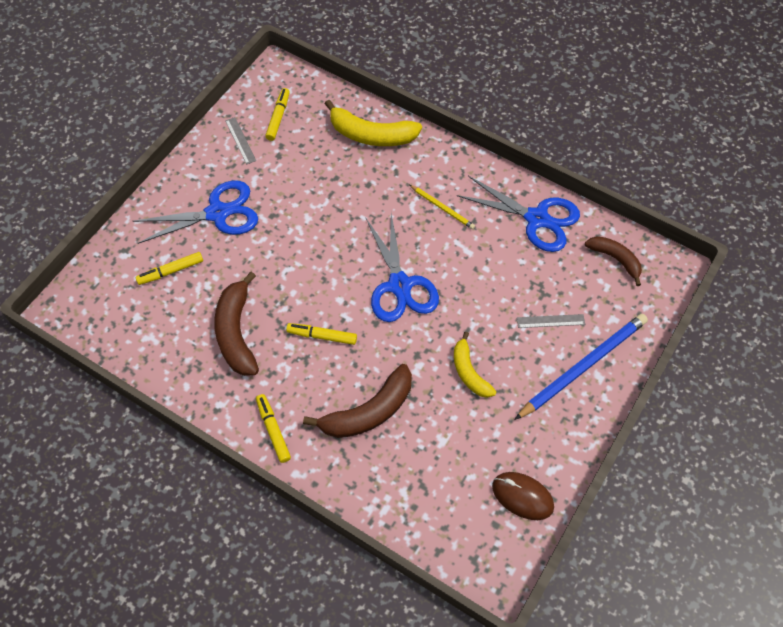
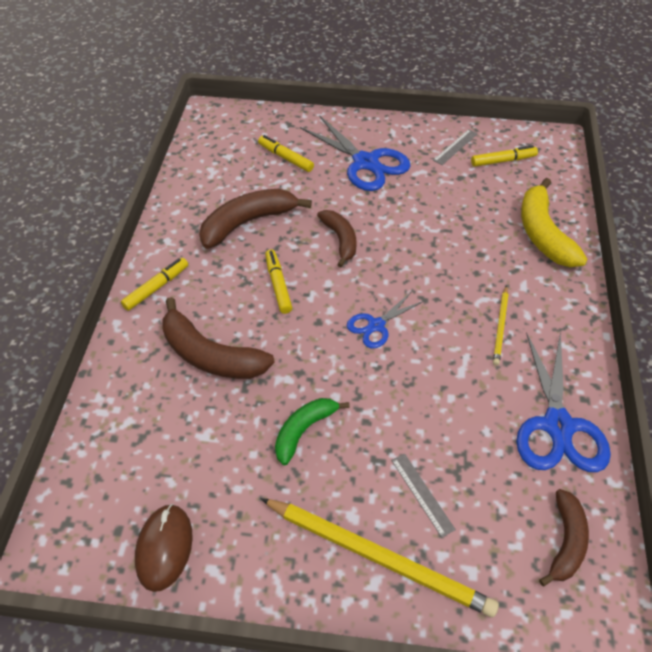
camera: 65 degrees right, 10 degrees down
(298, 271) = (340, 240): none -> brown banana
(400, 285) = (376, 325): blue scissors -> blue scissors, size x0.56
(469, 372) = (304, 430): yellow banana -> green banana
(583, 366) = (378, 557): blue pencil -> yellow pencil

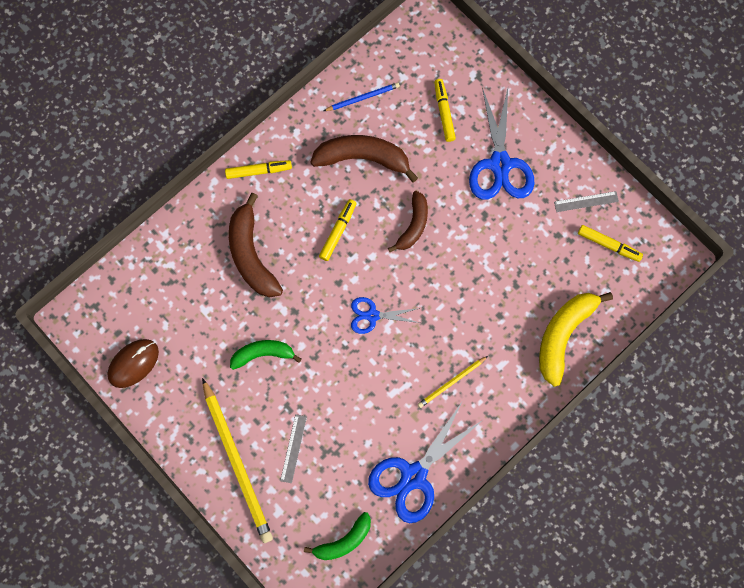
camera: 40 degrees right, 25 degrees up
(206, 186) = (363, 98): none -> blue pencil
(566, 542) = (344, 540): brown banana -> green banana

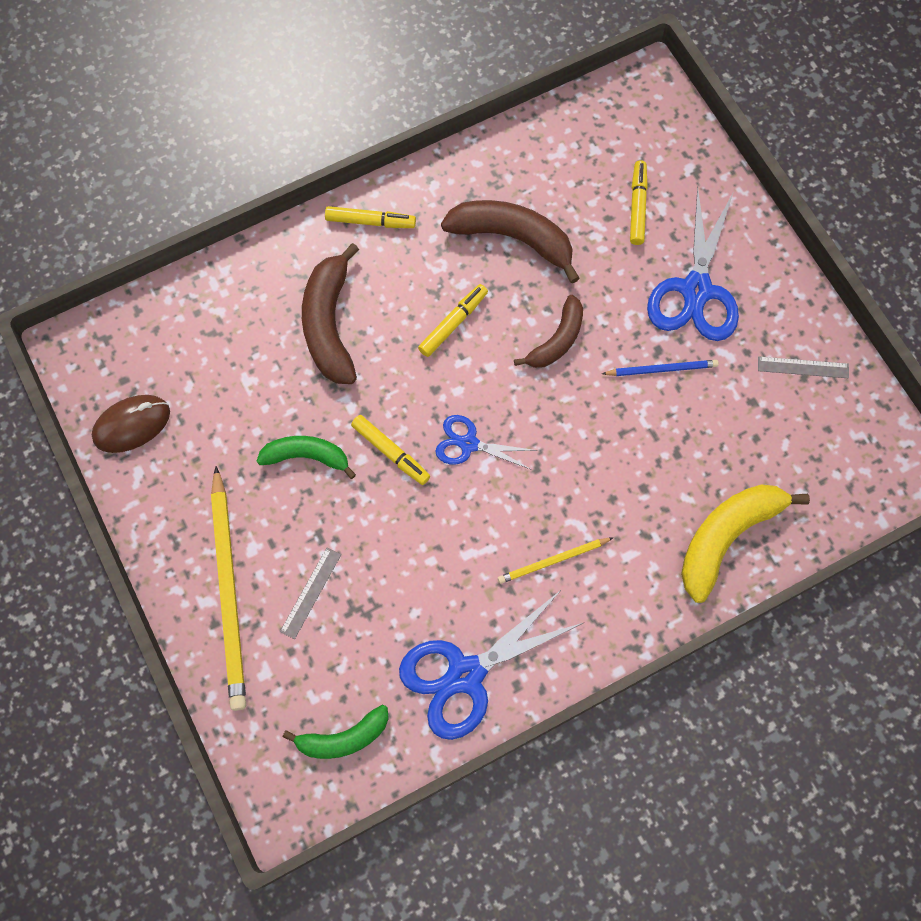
camera: 15 degrees right, 5 degrees down
(363, 98) = (534, 163): blue pencil -> blue pencil (662, 369)
(608, 245) = (820, 432): yellow marker -> yellow marker (391, 452)

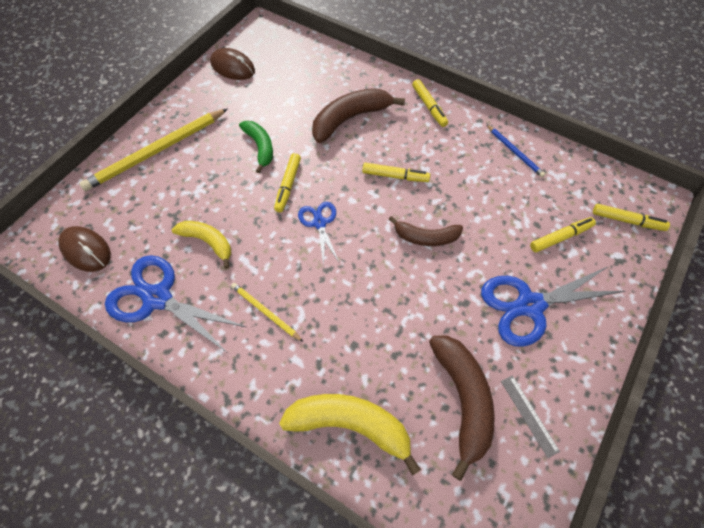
camera: 60 degrees right, 10 degrees down
(310, 592) = (174, 189): grey ruler -> none
(343, 738) = (86, 250): green banana -> brown mouse
(419, 584) = (208, 242): none -> yellow banana
(513, 238) = (477, 179): brown banana -> brown banana (463, 400)
(656, 128) = (627, 221): none -> yellow marker
(662, 369) = (452, 312): blue pencil -> blue pencil (515, 152)

